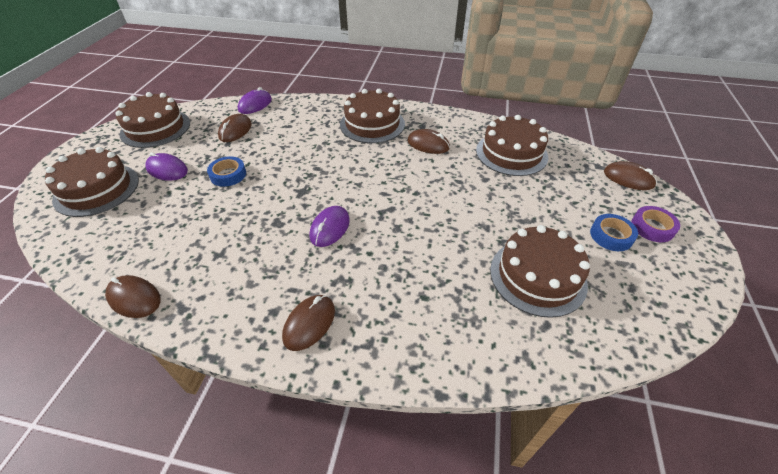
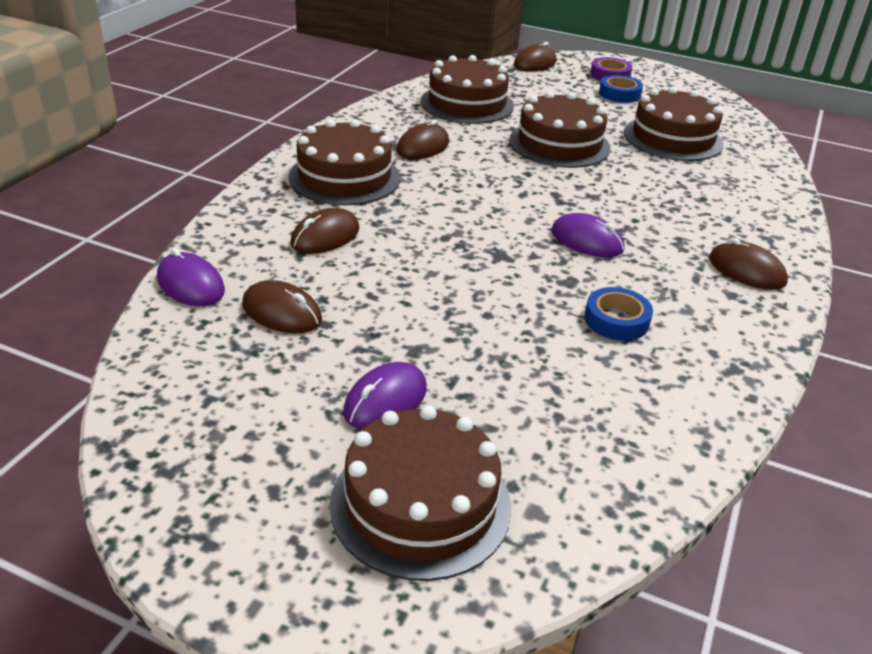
camera: 80 degrees left, 10 degrees down
(134, 298) = (720, 417): brown mouse -> brown mouse (325, 236)
(155, 128) = (198, 429): brown cake -> brown cake (559, 144)
(228, 175) = (432, 324): blue tape -> blue tape (616, 320)

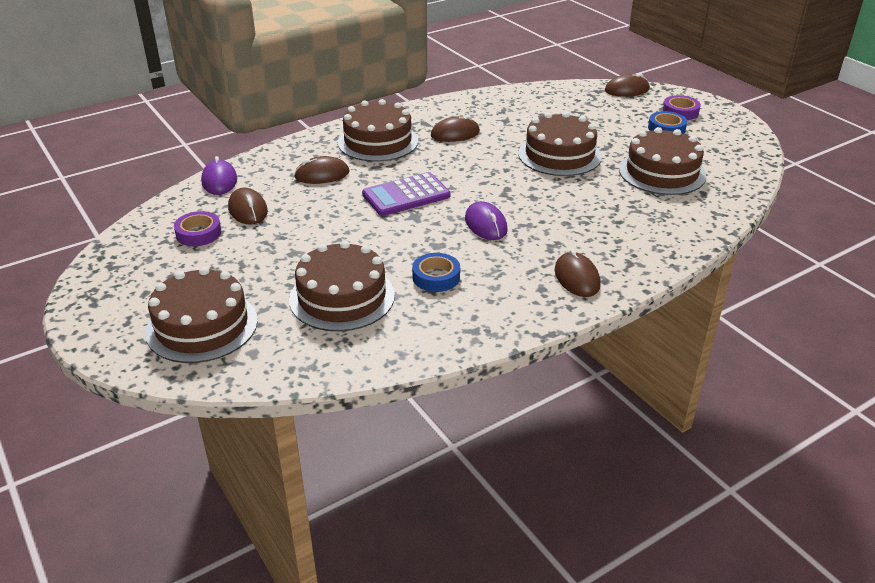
camera: 35 degrees right, 0 degrees up
(250, 369) = (198, 233): none -> purple tape
(385, 401) = (245, 272): purple mouse -> none
(459, 233) = (406, 195): none -> purple calculator
(467, 103) = (528, 110): brown cake -> brown cake (342, 297)

